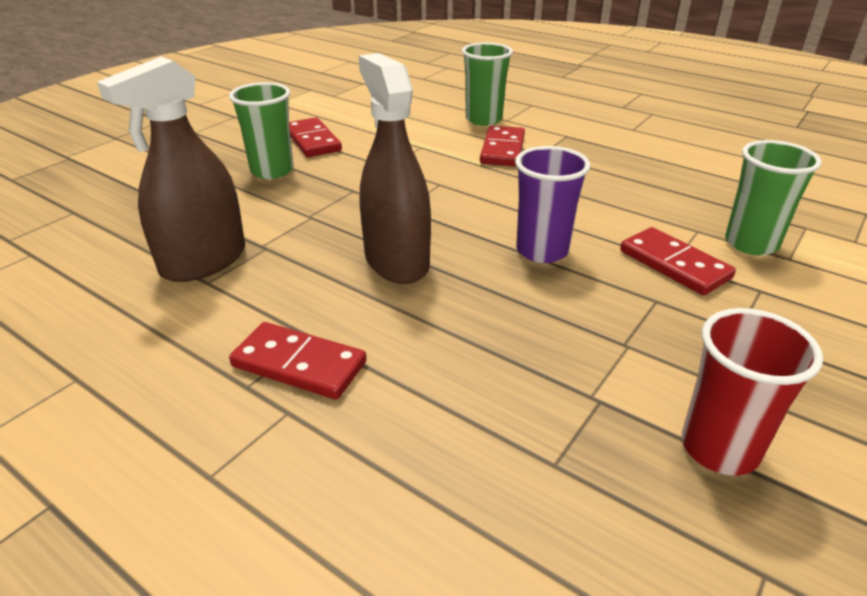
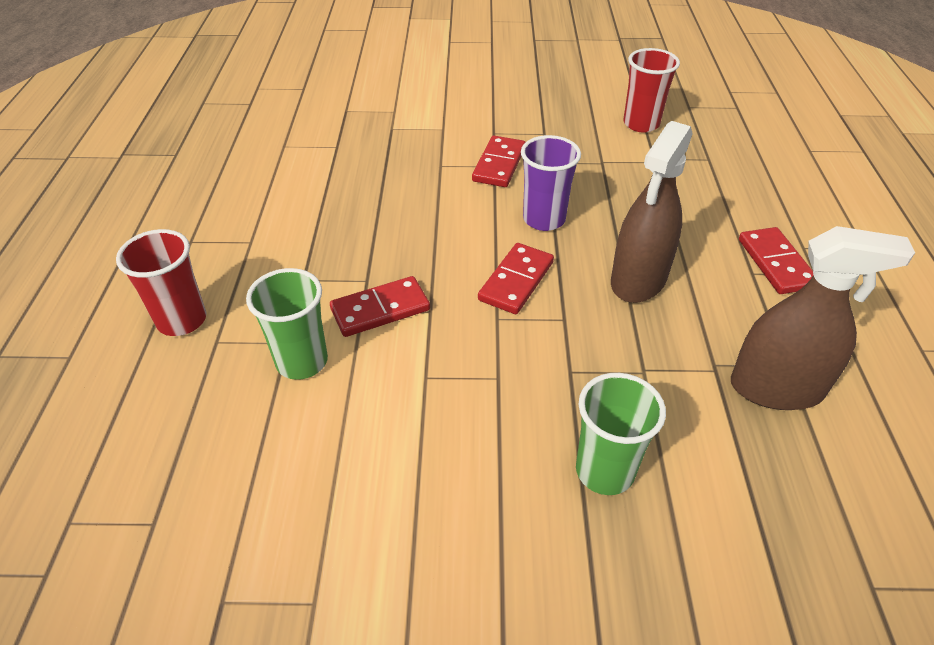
camera: 125 degrees left, 10 degrees up
(312, 141) = (499, 493): red domino -> red domino (516, 281)
(563, 100) = (182, 320): none -> red cup
(751, 243) = (438, 143): green cup -> none

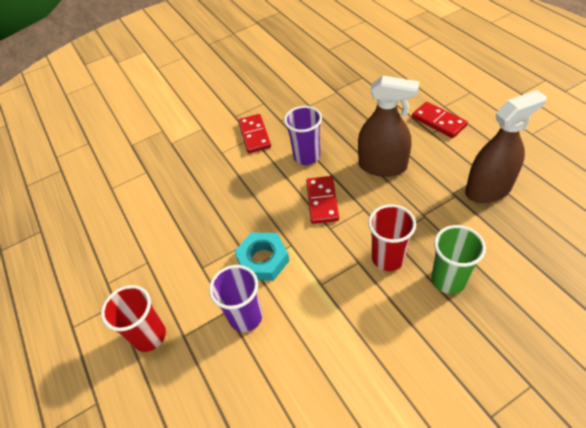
camera: 25 degrees left, 5 degrees up
(302, 361) = (246, 317): green cup -> purple cup
(380, 309) = (263, 260): red domino -> turquoise nut
(638, 279) = (382, 166): brown spray bottle -> brown spray bottle turned 75 degrees counterclockwise
(641, 124) = (311, 72): red cup -> red cup (388, 258)

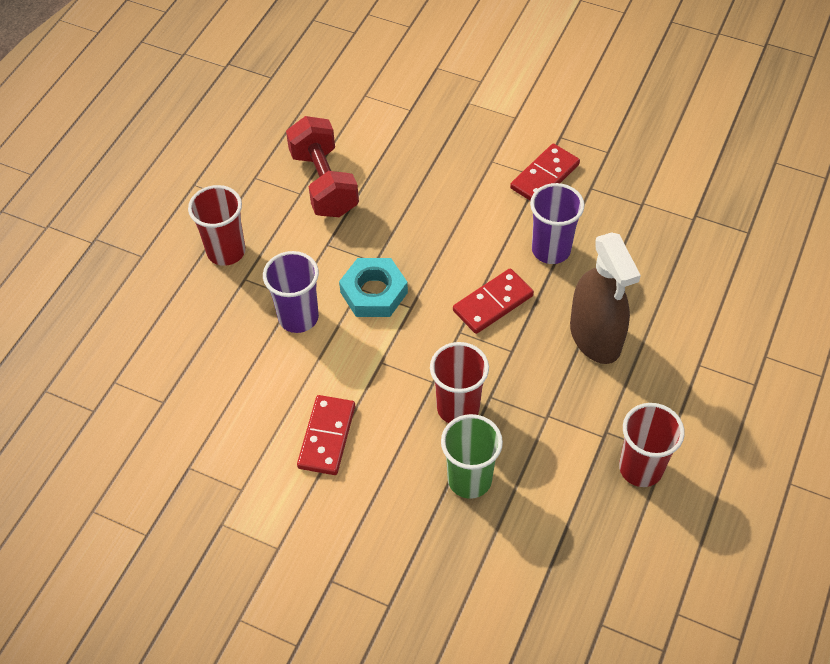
camera: 50 degrees right, 5 degrees up
(153, 244) = (324, 183): none -> red dumbbell
(438, 122) = (726, 363): red domino -> red domino (326, 437)
(488, 189) = (640, 468): brown spray bottle -> red cup

